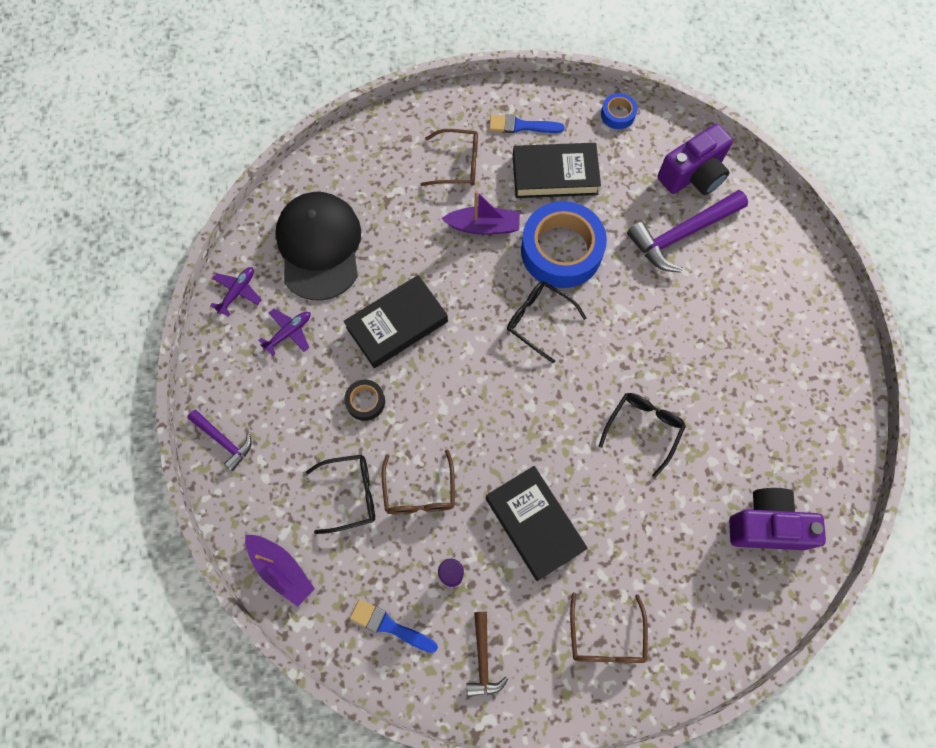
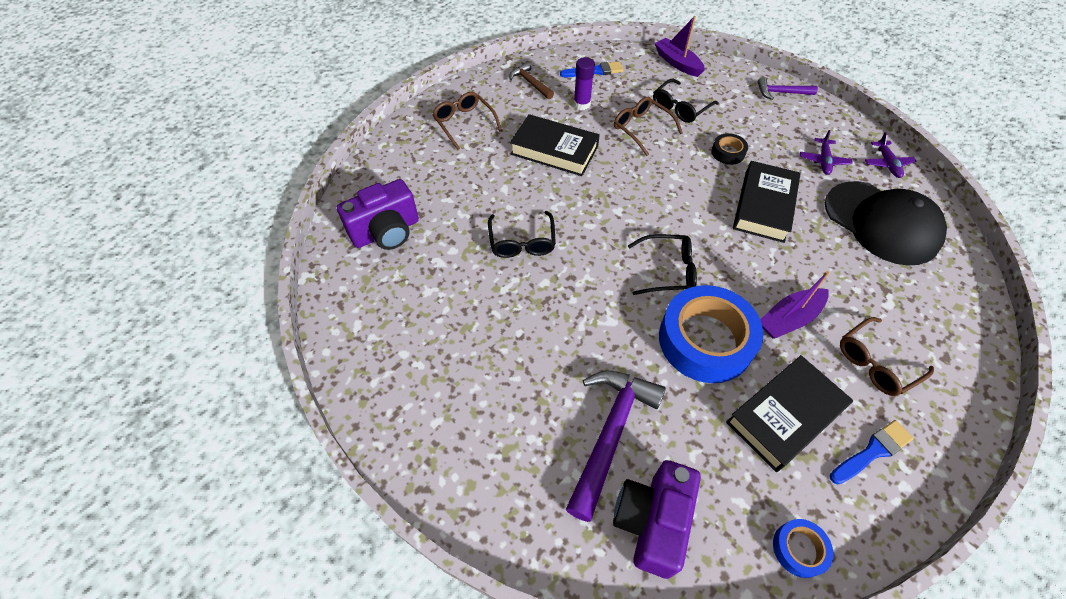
camera: 145 degrees right, 15 degrees down
(281, 570) = (677, 63): purple boat -> purple boat turned 45 degrees clockwise

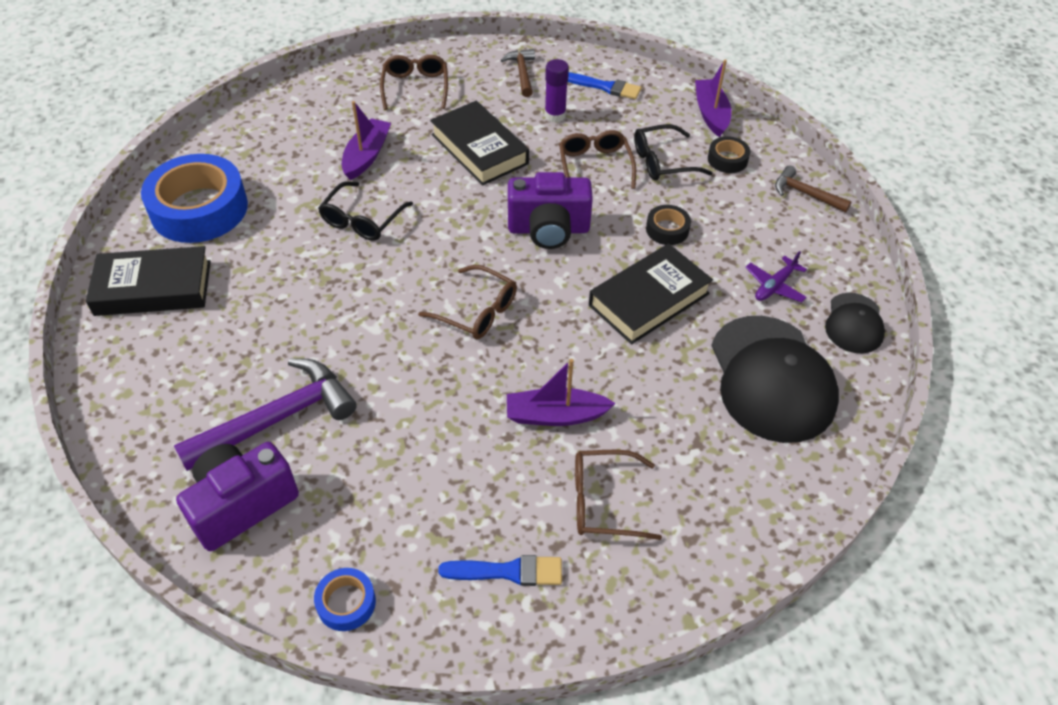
camera: 30 degrees right, 5 degrees down
(386, 232) = (251, 156): purple camera -> purple camera (548, 229)
(477, 191) = (366, 156): none -> purple boat
(668, 270) = (477, 311): black glasses -> brown glasses
(705, 340) = (447, 390): blue tape -> blue tape (199, 209)
(716, 89) = (727, 159): none -> black tape
(781, 93) = (805, 194): purple hammer -> brown hammer
(785, 415) = (454, 494): black book -> black book (153, 288)
(887, 163) = (854, 323): purple plane -> black cap

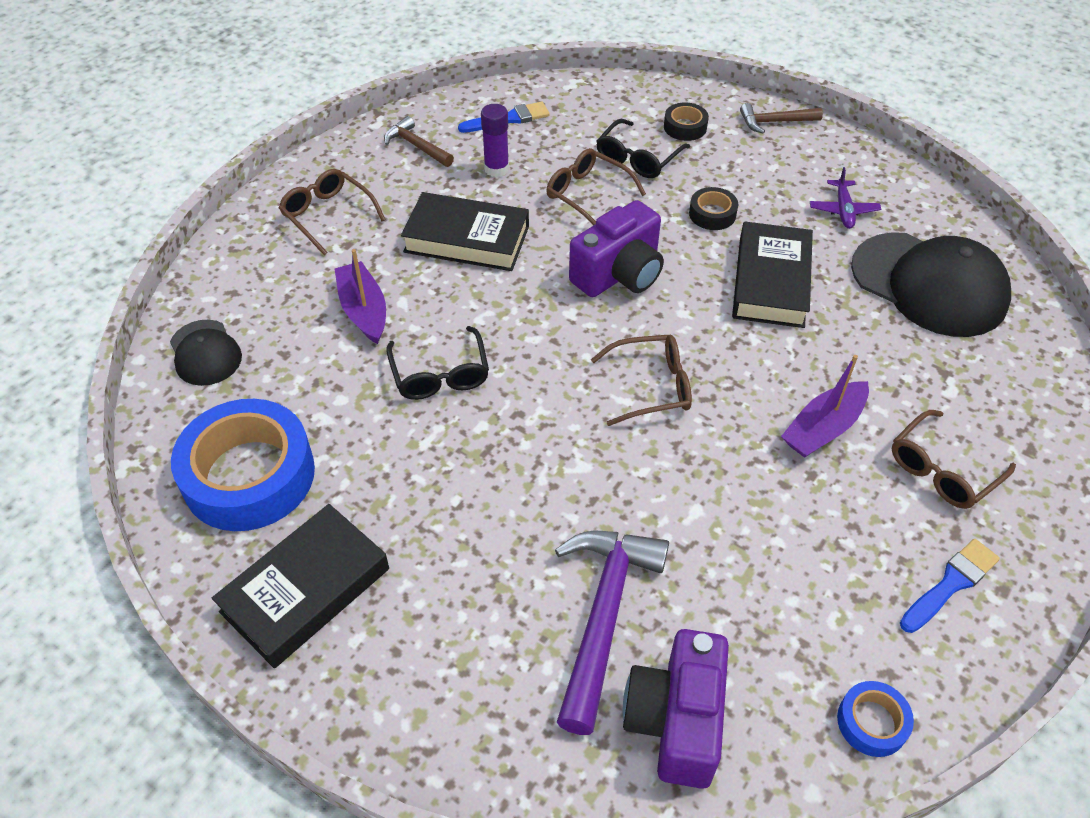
camera: 40 degrees left, 0 degrees up
(711, 114) = (625, 95): purple boat -> none
(854, 323) = (928, 204): black cap -> black cap (205, 353)

